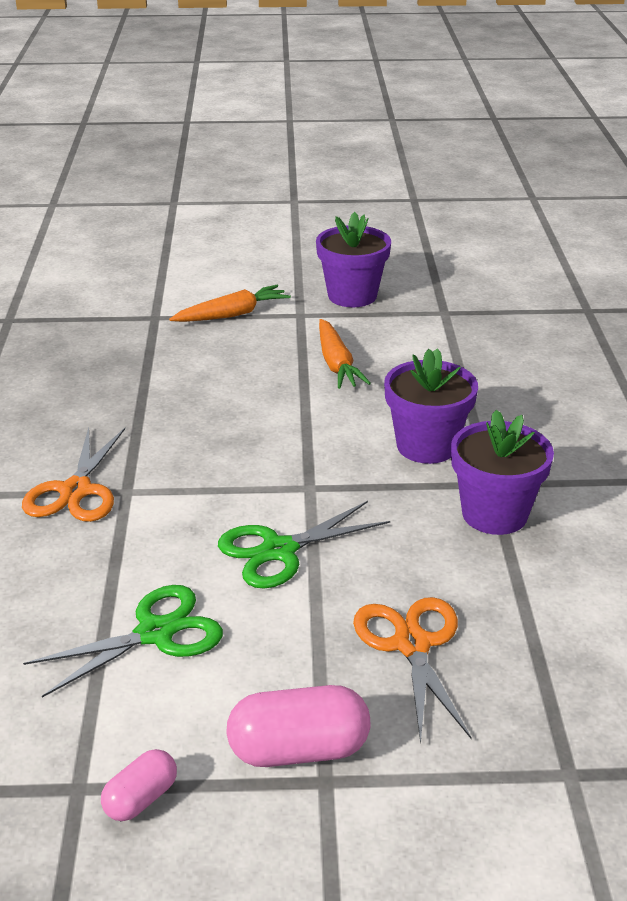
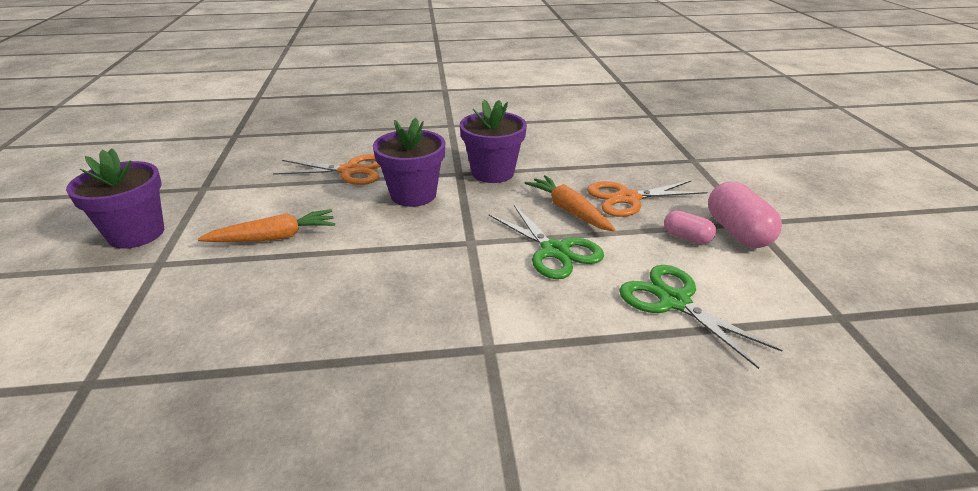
camera: 95 degrees left, 0 degrees up
(75, 491) = (494, 389): orange scissors -> orange scissors (350, 171)
(141, 798) = (824, 287): pink capsule -> pink capsule (686, 237)
(232, 314) = (126, 312): orange carrot -> orange carrot (569, 210)

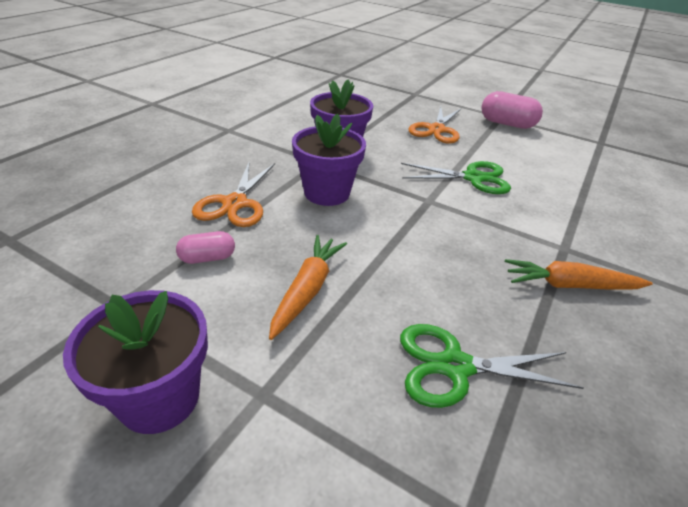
camera: 55 degrees left, 5 degrees up
(350, 171) = (235, 203): orange scissors -> orange scissors turned 150 degrees clockwise
(569, 210) = (428, 151): orange carrot -> orange carrot (570, 285)
(674, 301) = (559, 171): green scissors -> green scissors (455, 366)
(686, 237) = (499, 137): pink capsule -> pink capsule (207, 258)

